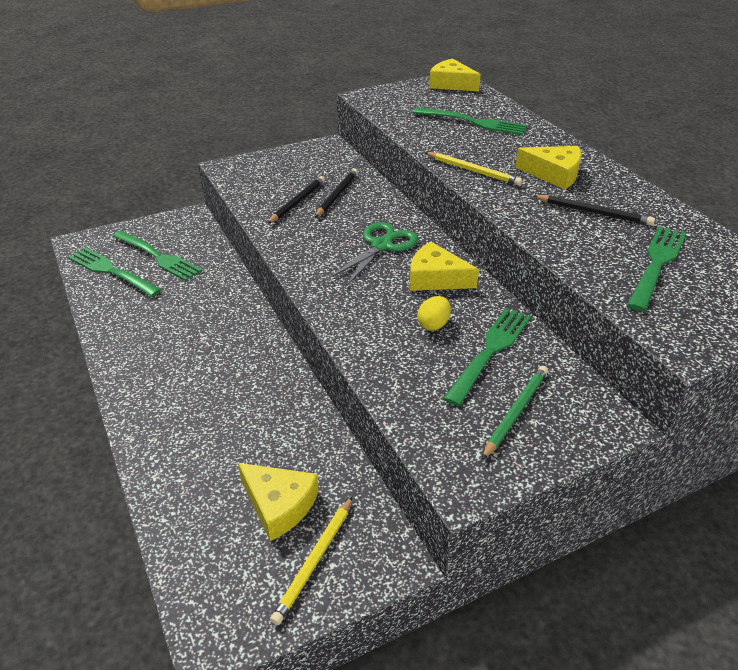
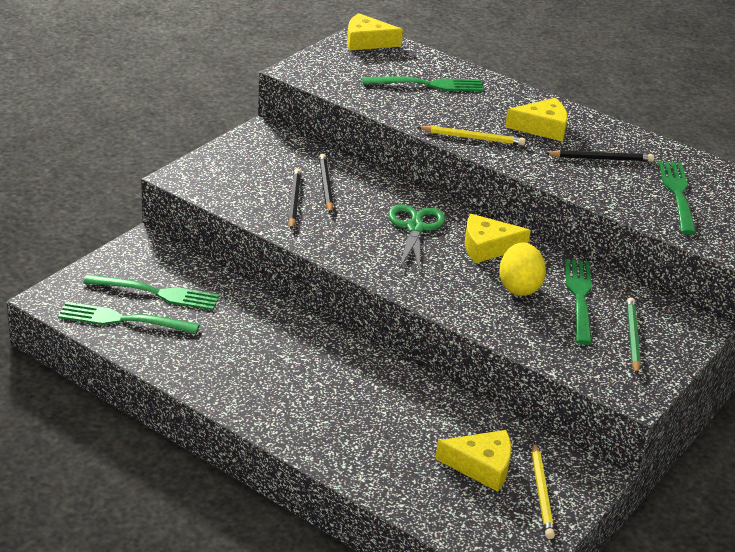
camera: 30 degrees left, 5 degrees down
(433, 324) = (519, 287): yellow egg -> yellow egg, size x1.64

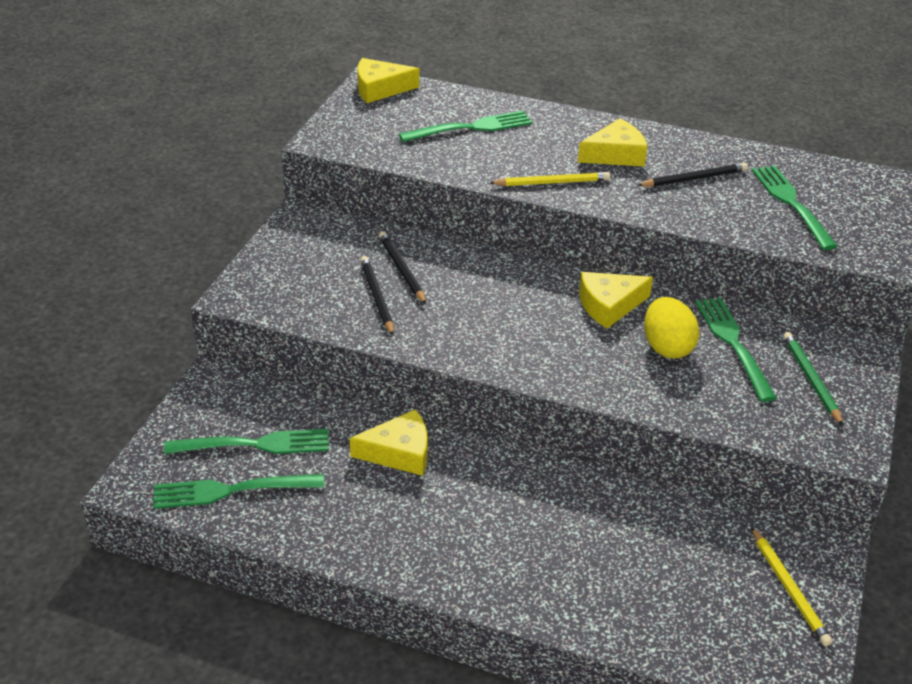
camera: 15 degrees left, 5 degrees up
(415, 228) = (522, 300): green scissors -> none
(482, 466) = (712, 573): yellow cheese -> yellow cheese (399, 452)

